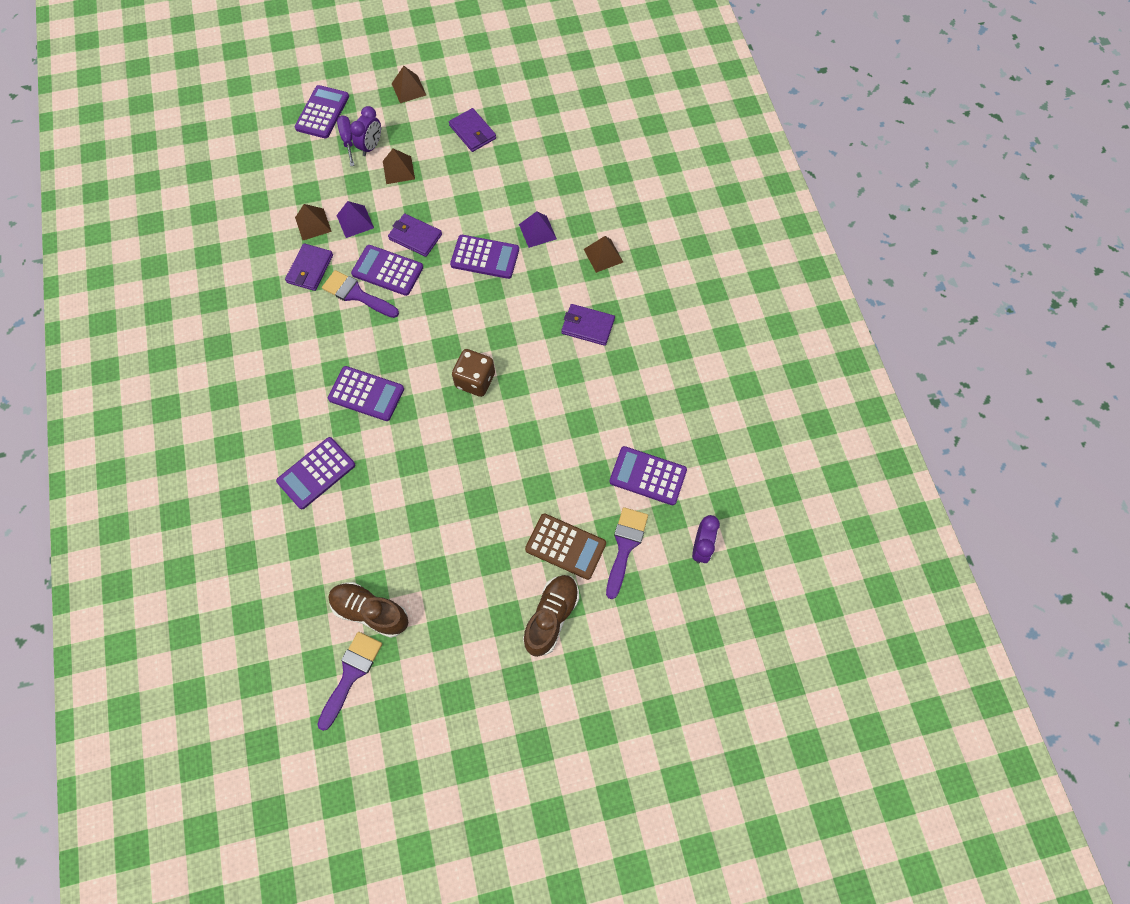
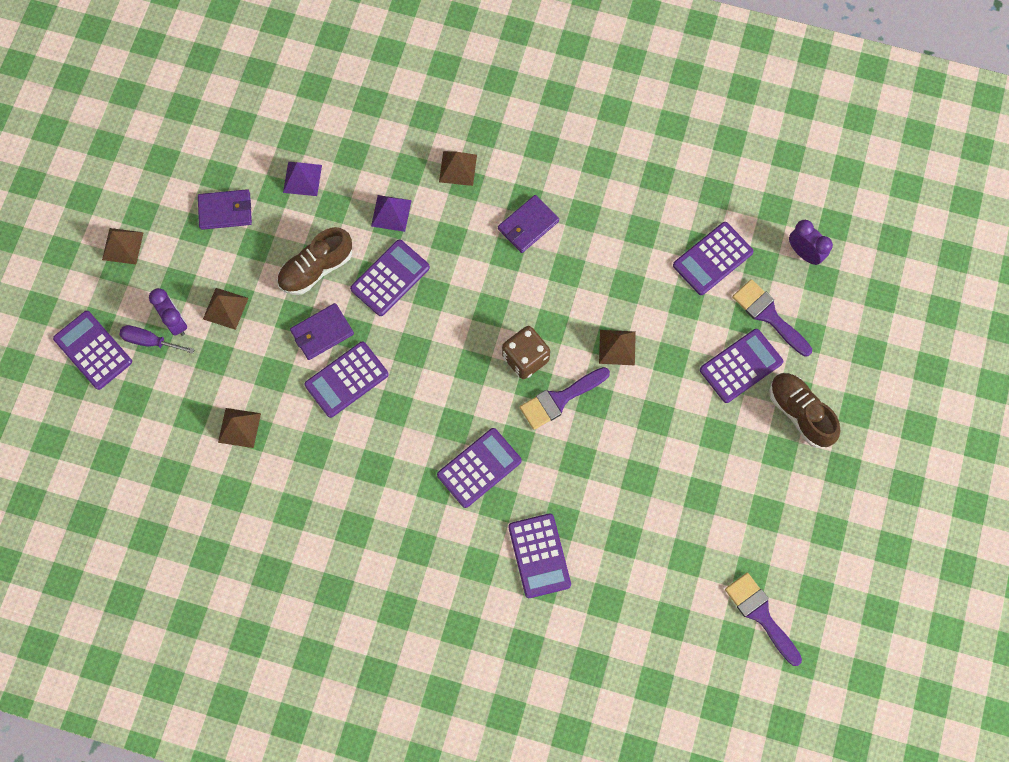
camera: 60 degrees left, 5 degrees up
(310, 269) = (295, 456): purple wallet -> none
(355, 221) = (263, 383): purple pyramid -> purple pyramid (302, 178)
(356, 294) = (356, 423): purple brush -> purple brush (560, 399)
(370, 611) = (710, 569): brown shoe -> brown shoe (316, 268)
(524, 442) = (617, 347): none -> brown pyramid
(565, 546) = (741, 366): brown calculator -> purple calculator

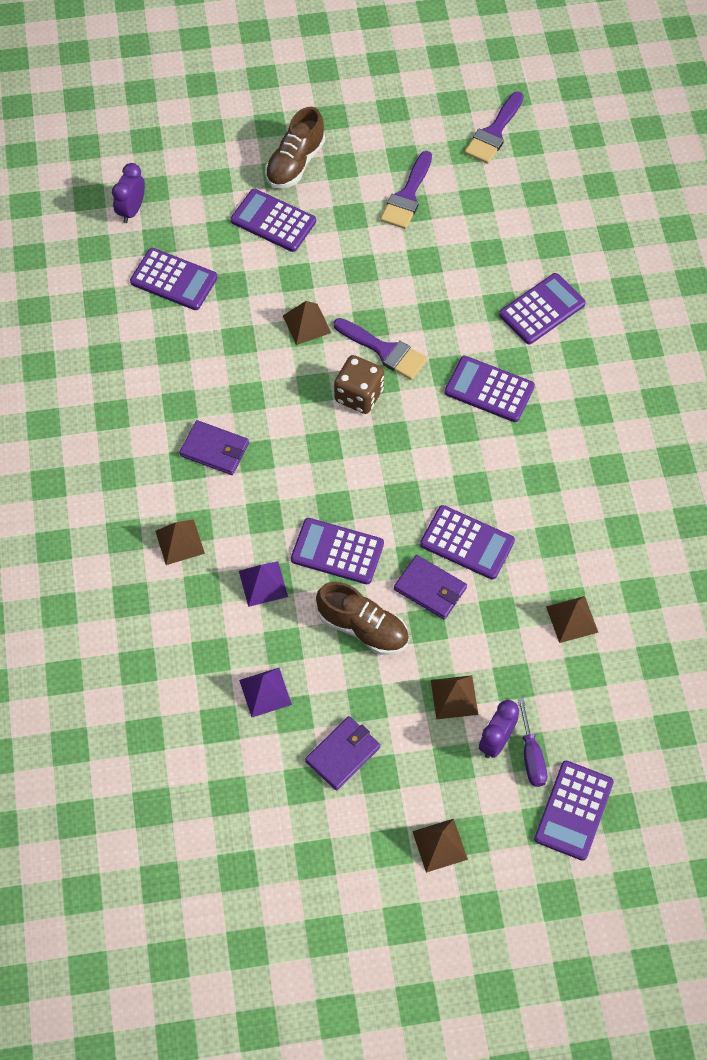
camera: 115 degrees left, 10 degrees down
(225, 211) = (343, 754): purple wallet -> purple wallet turned 75 degrees clockwise
(768, 315) = (211, 217): purple brush -> purple brush (407, 196)

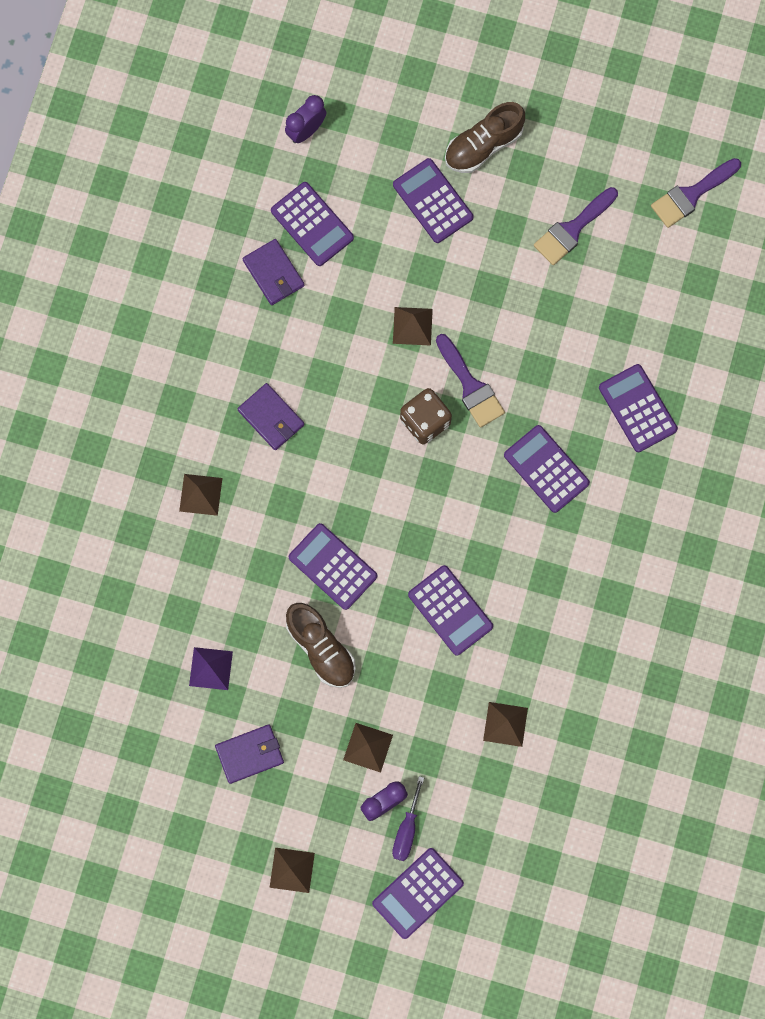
camera: 25 degrees right, 15 degrees up
(263, 583) = (254, 567): purple pyramid -> none
(430, 589) = (396, 639): purple wallet -> purple wallet (273, 273)
(542, 309) = (637, 408): purple calculator -> purple calculator turned 105 degrees counterclockwise

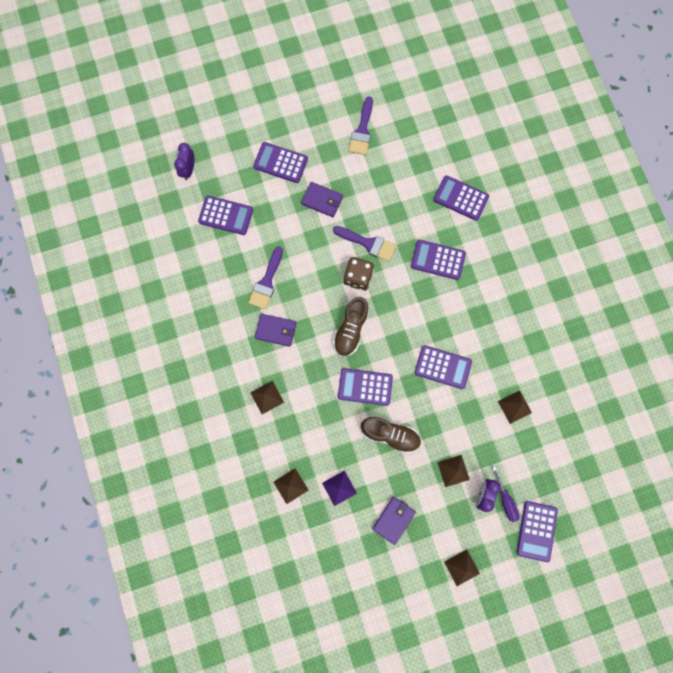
camera: 35 degrees left, 0 degrees up
(273, 273) = (223, 254): purple wallet -> purple wallet (322, 200)
(412, 326) = (316, 233): brown pyramid -> brown pyramid (290, 486)
(483, 145) = (286, 118): brown shoe -> brown shoe (351, 330)
(691, 195) = (408, 75): purple brush -> purple brush (266, 282)

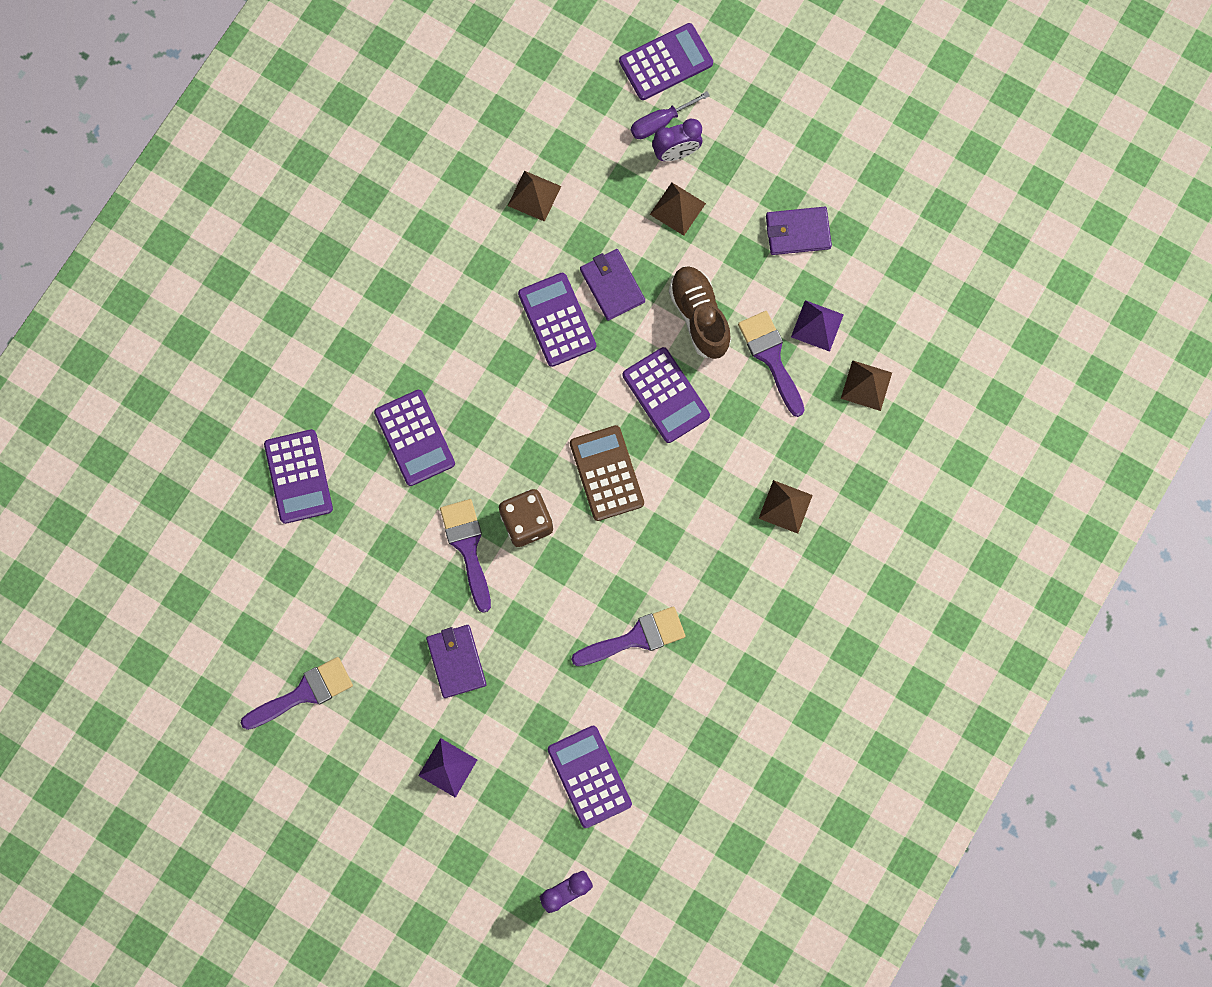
camera: 130 degrees left, 0 degrees up
(276, 330) = (690, 569): purple wallet -> purple wallet (612, 285)
(280, 163) = (448, 767): purple calculator -> purple pyramid
(342, 452) = (771, 357): none -> purple brush
(351, 330) = (607, 473): brown shoe -> brown calculator
(462, 567) = (783, 114): brown pyramid -> none
(505, 500) = (660, 122): purple screwdriver -> purple screwdriver turned 150 degrees counterclockwise

